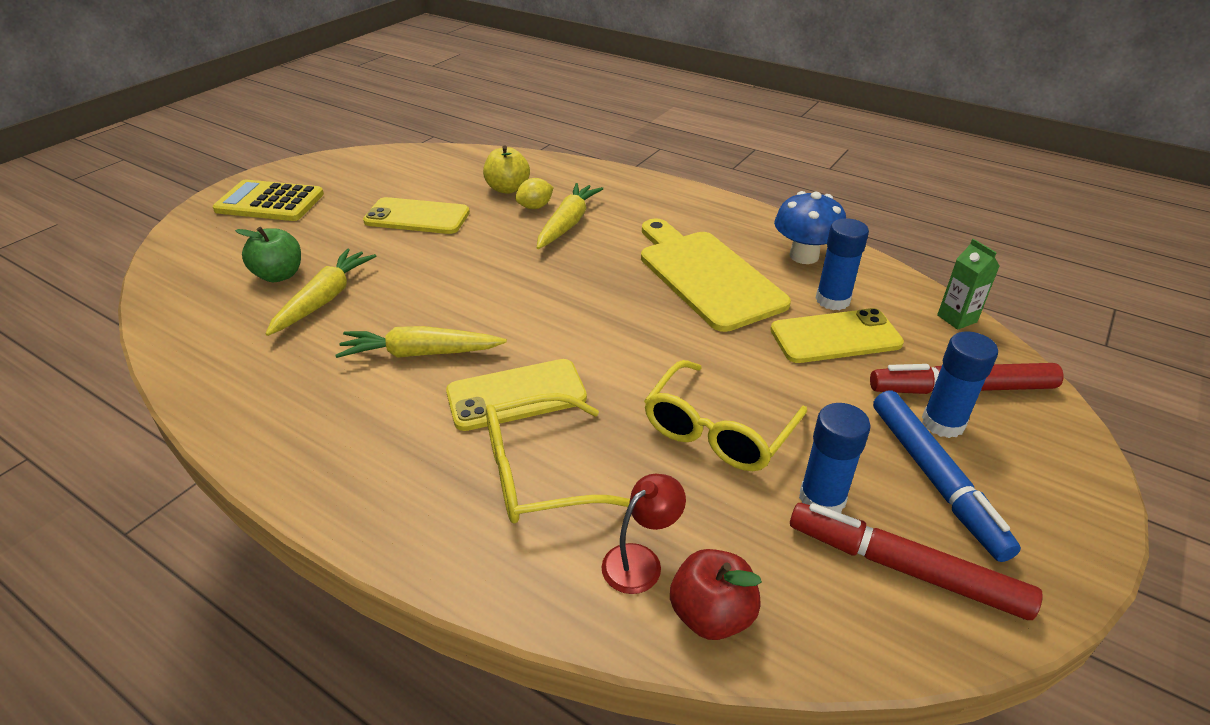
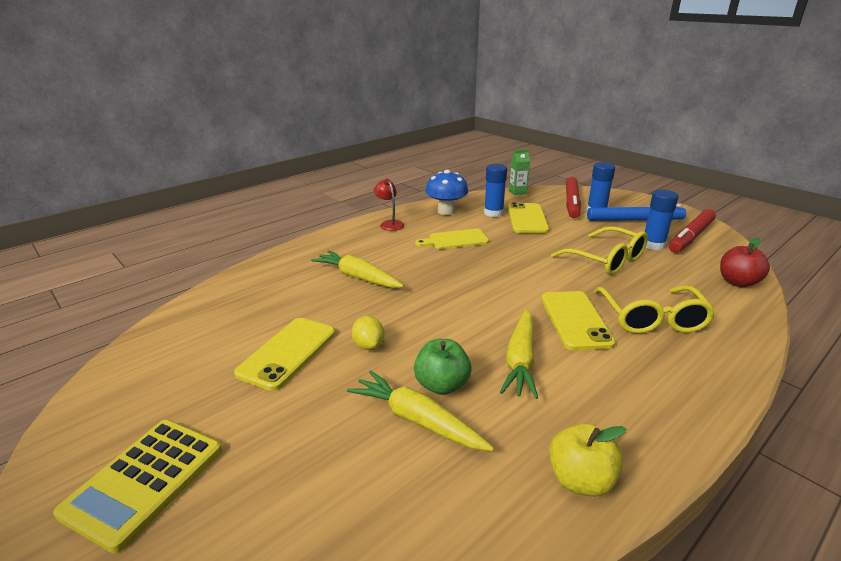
camera: 75 degrees left, 10 degrees down
(279, 275) = (350, 460): green apple -> green apple (442, 385)
(507, 189) = (274, 298): yellow apple -> yellow apple (580, 480)
(535, 207) = (319, 288): yellow lemon -> yellow lemon (369, 345)
(641, 560) = (711, 295): red lamp -> red lamp (389, 224)
(706, 276) = (455, 240): yellow cutting board -> yellow cutting board, size x0.55

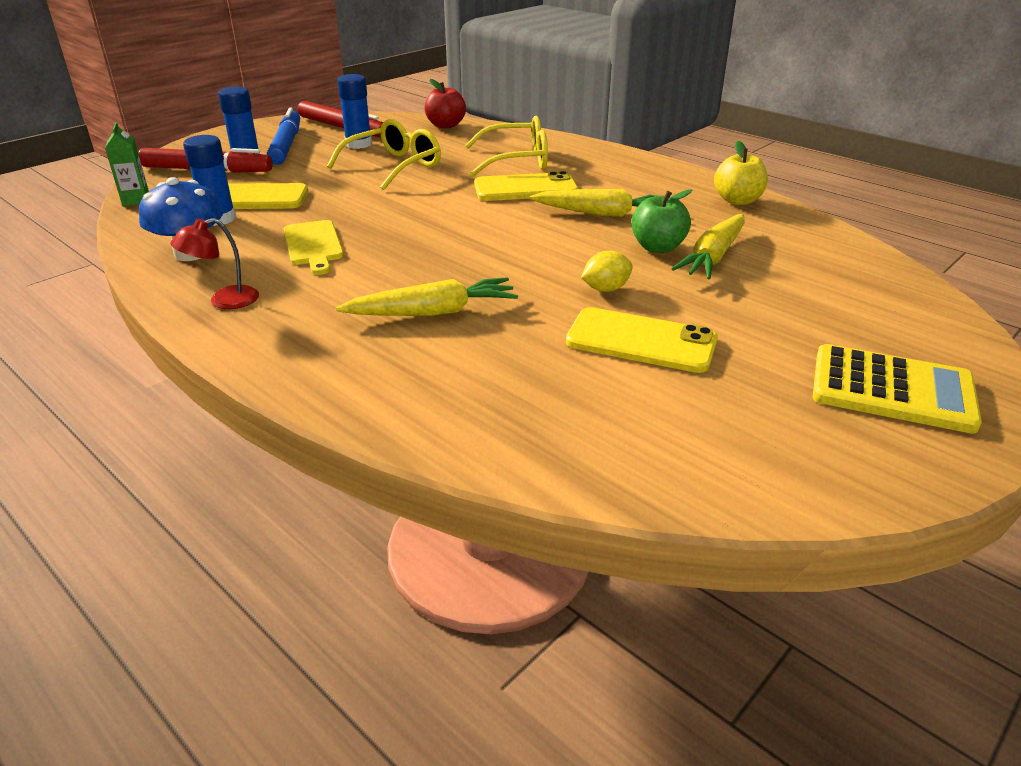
camera: 95 degrees left, 5 degrees up
(358, 277) = (432, 312): yellow carrot -> yellow carrot turned 135 degrees counterclockwise

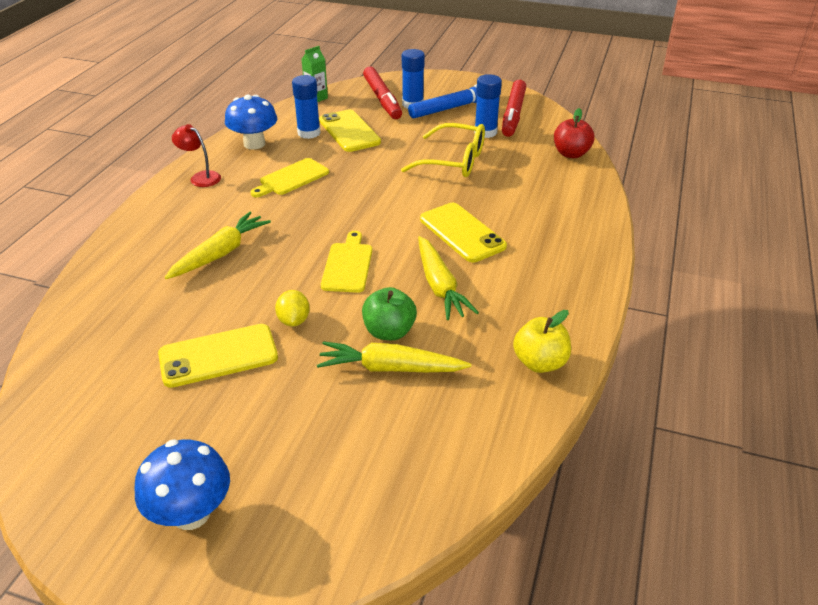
camera: 65 degrees right, 5 degrees up
(432, 312) = (220, 253): yellow carrot -> yellow carrot turned 105 degrees counterclockwise
(516, 161) = (522, 211): yellow glasses -> none
(529, 246) = (347, 265): none -> yellow cutting board
(605, 289) = (294, 320): yellow lemon -> yellow lemon turned 45 degrees clockwise
(641, 341) = (218, 356): yellow phone -> yellow phone turned 75 degrees clockwise
(892, 390) = (191, 513): yellow calculator -> blue mushroom

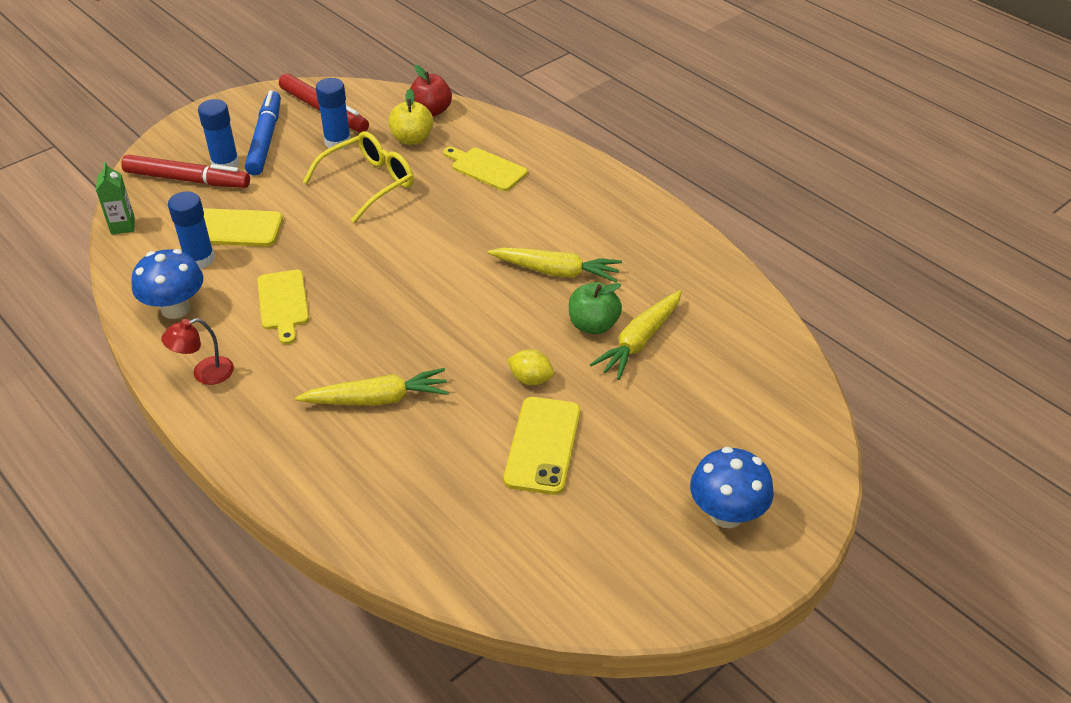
camera: 60 degrees left, 5 degrees up
(220, 253) = (377, 399): yellow carrot -> yellow carrot turned 105 degrees clockwise
(347, 265) = (477, 316): yellow cutting board -> yellow cutting board (486, 168)
(462, 233) = (491, 227): yellow phone -> none
(540, 363) = (692, 258): yellow apple -> yellow apple (412, 139)

